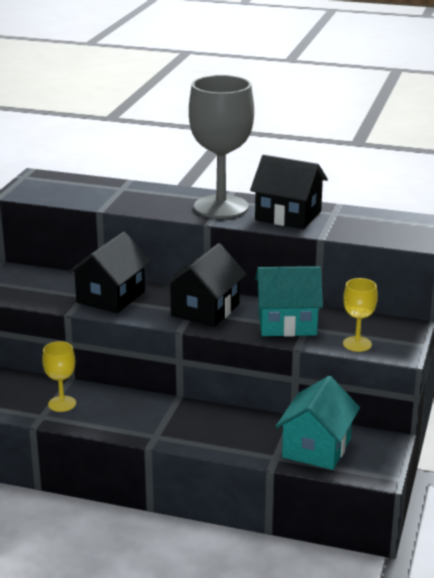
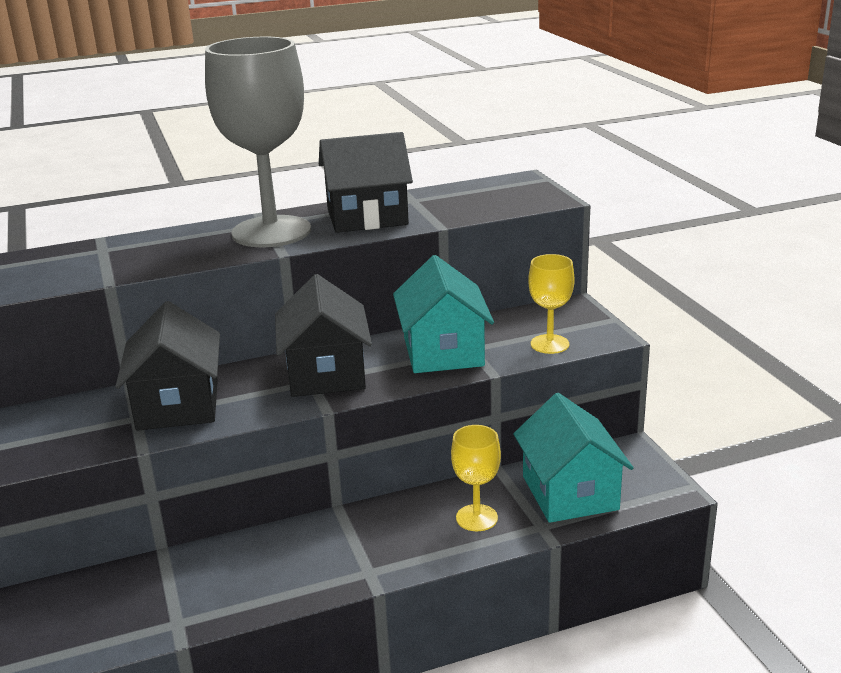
camera: 35 degrees left, 0 degrees up
(62, 404) = (188, 590): yellow goblet -> yellow goblet (476, 518)
(287, 323) = (443, 352): turquoise house -> turquoise house turned 60 degrees counterclockwise

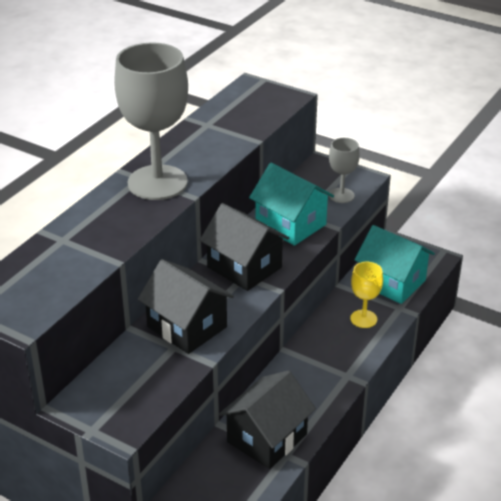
camera: 40 degrees left, 10 degrees up
(367, 217) = (200, 149): black house -> black house (267, 438)
(549, 344) = (341, 195): yellow goblet -> grey goblet

